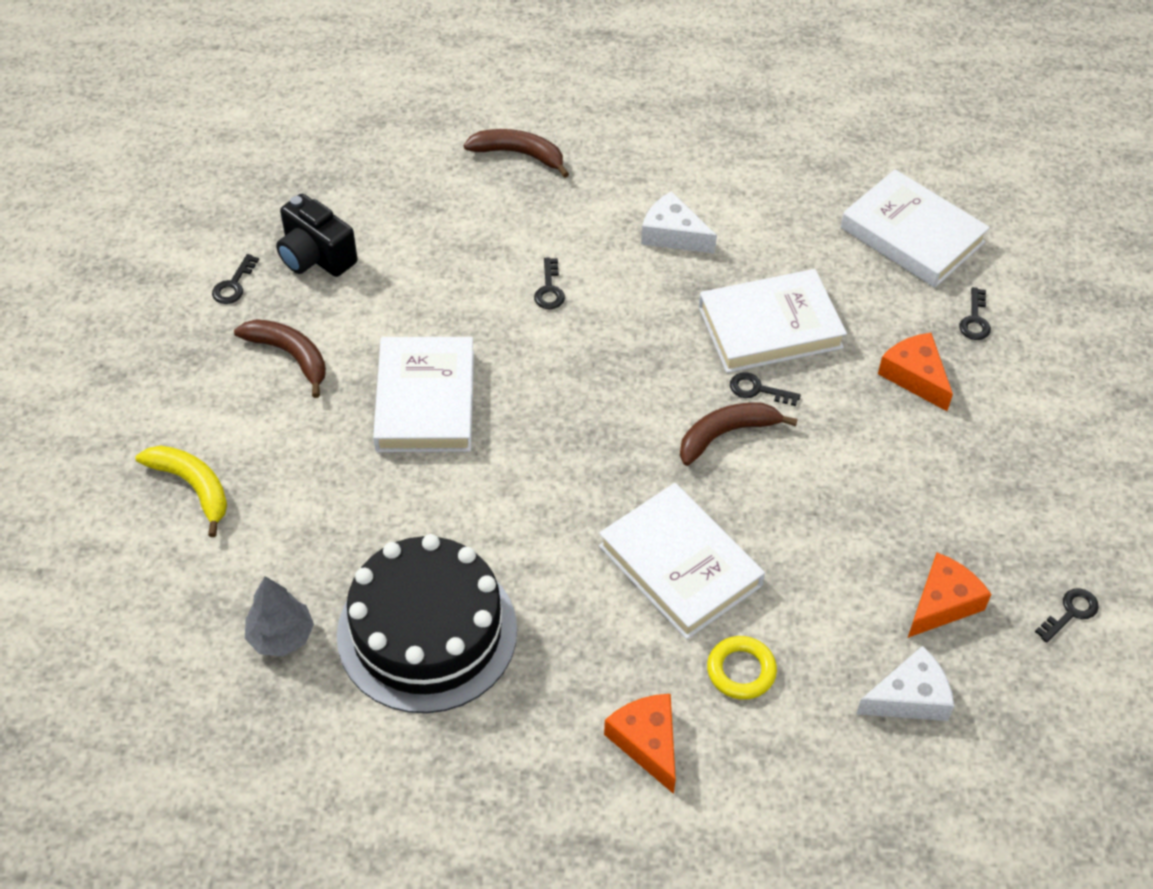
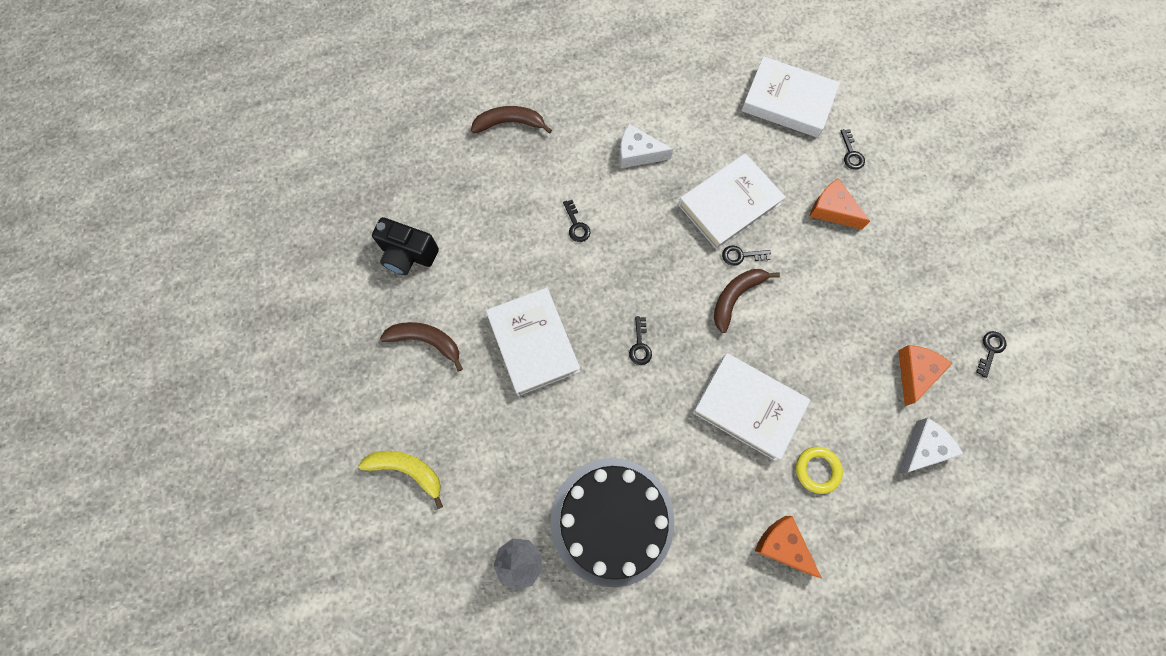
camera: 20 degrees left, 20 degrees up
(233, 285) = (361, 298): black key -> black key (640, 345)

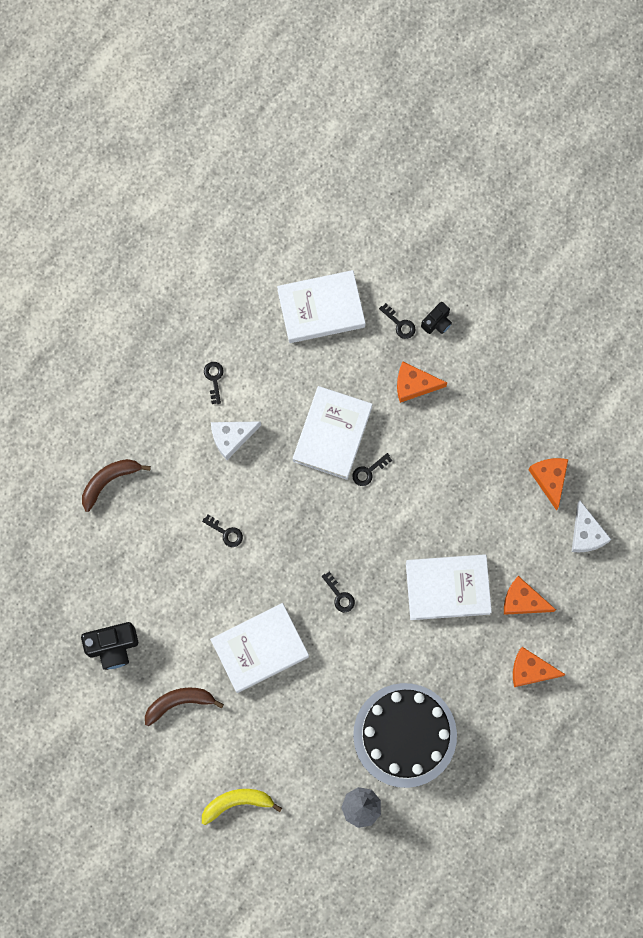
camera: 35 degrees left, 5 degrees up
(533, 343) = (260, 648): white book -> white book turned 60 degrees counterclockwise
(735, 297) = (385, 508): brown banana -> none
(817, 470) = (523, 600): yellow ring -> orange cheese
(887, 172) = (437, 322): none -> black camera
(923, 448) = (586, 534): white cheese -> white cheese turned 150 degrees clockwise
(990, 350) = (593, 424): black key -> black key (214, 379)

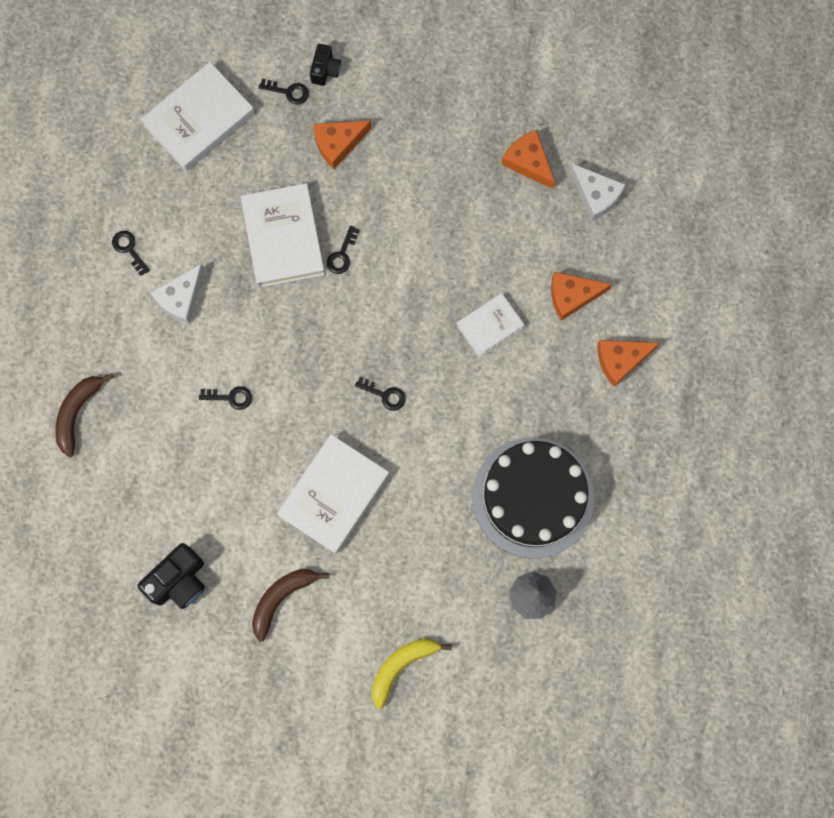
camera: 30 degrees left, 0 degrees up
(447, 588) = (490, 326): white book -> white book, size x0.59

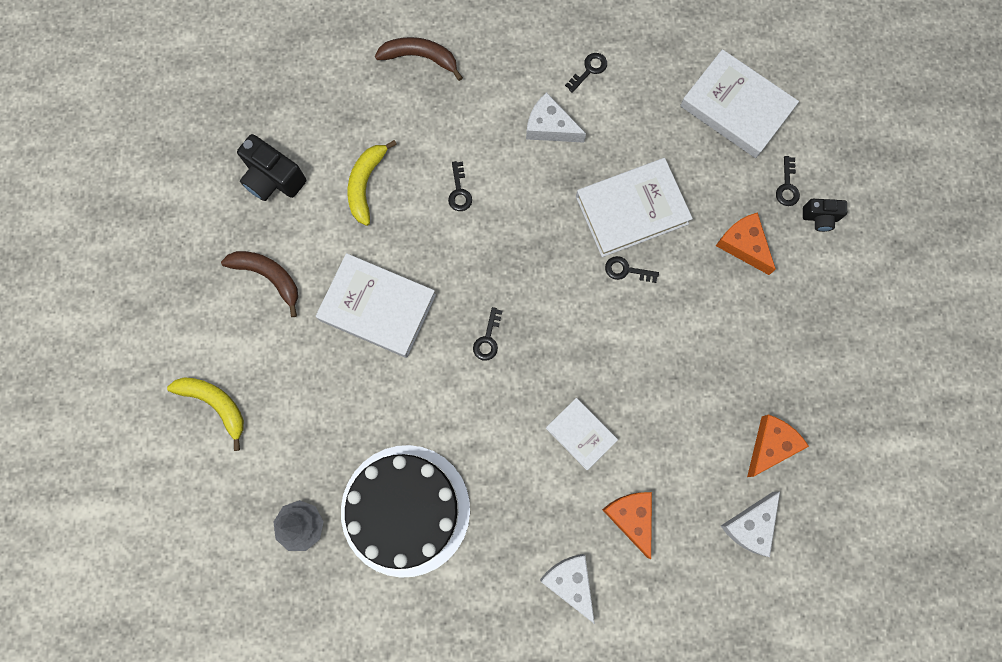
camera: 80 degrees right, 0 degrees up
(204, 488) = (366, 184): none -> yellow banana
(620, 360) = (570, 582): orange cheese -> white cheese

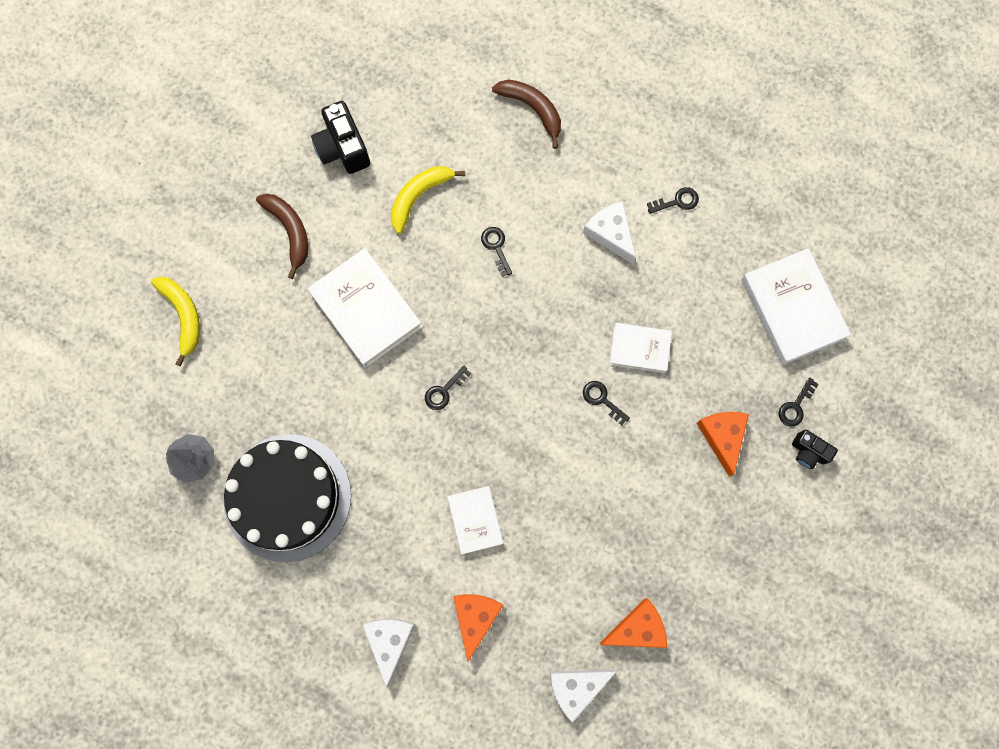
camera: 30 degrees right, 0 degrees up
(459, 191) = (496, 247): black key -> black key turned 135 degrees clockwise
(632, 210) = (639, 349): white book -> white book, size x0.59

